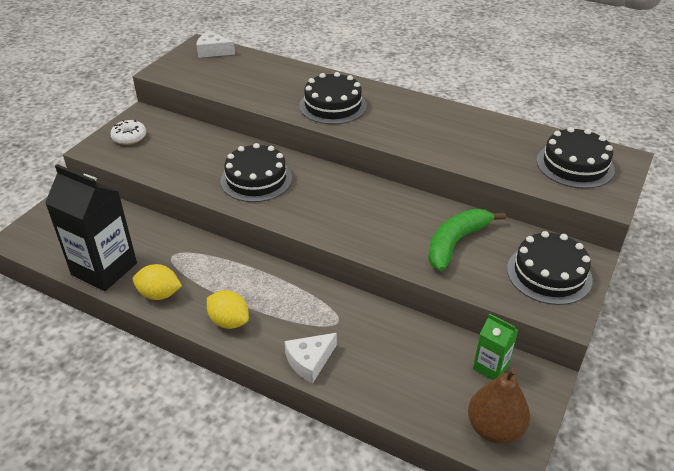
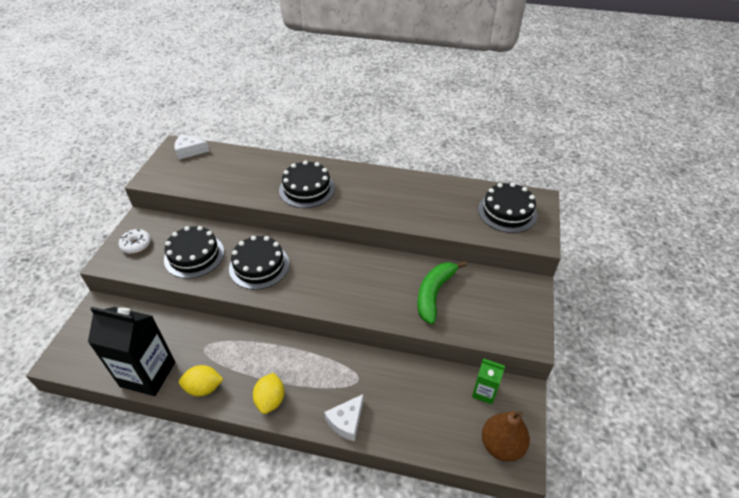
camera: 15 degrees left, 5 degrees up
(229, 321) = (270, 400): yellow lemon -> yellow lemon turned 75 degrees clockwise
(549, 274) = (509, 307): black cake -> black cake (194, 255)

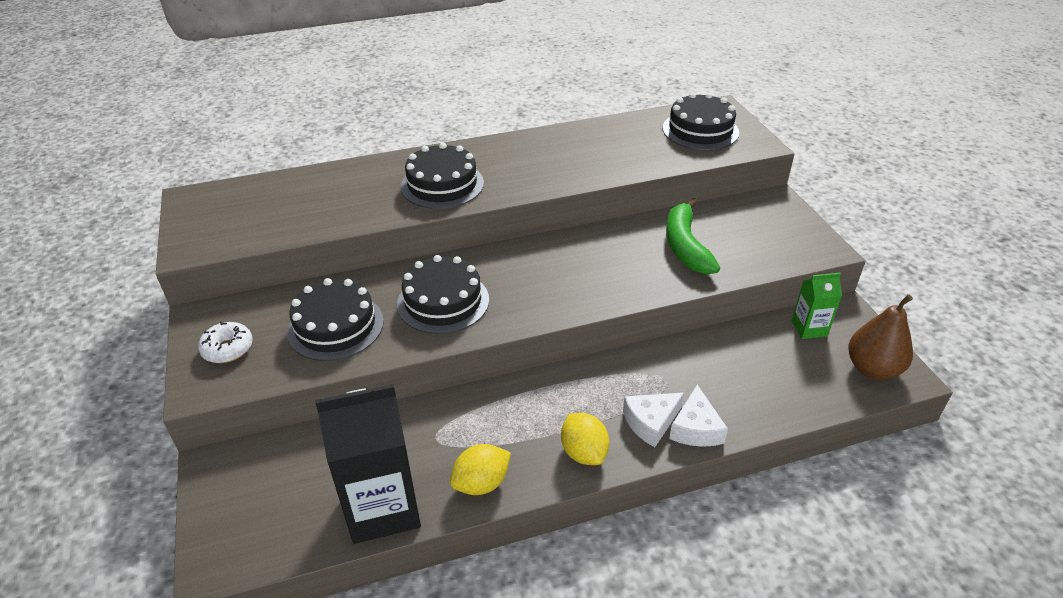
camera: 30 degrees left, 5 degrees down
(189, 151) = (220, 197): white cheese -> white cheese (651, 422)

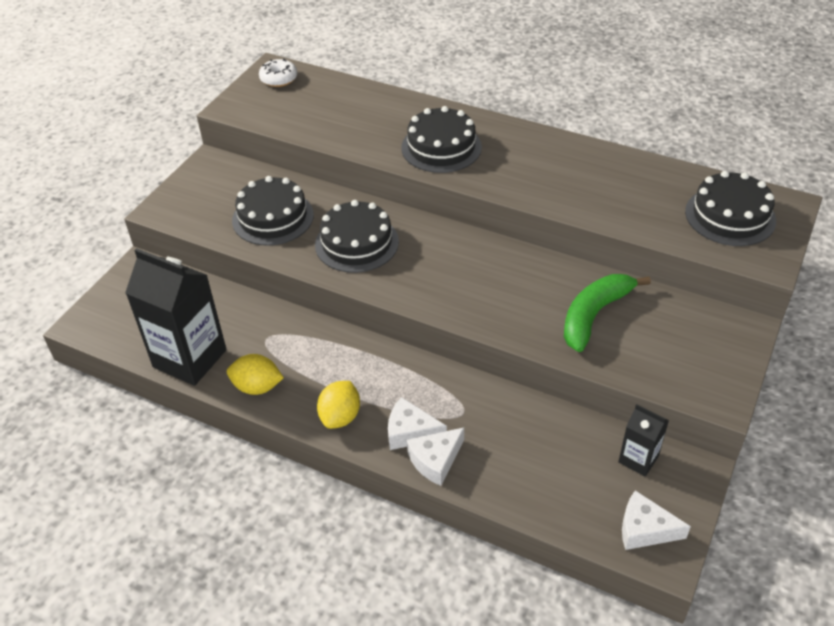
camera: 45 degrees right, 5 degrees up
(228, 349) = (200, 193): white donut -> white donut (279, 79)
(809, 328) = (638, 459): green carton -> black carton
(872, 369) = (644, 529): brown pear -> white cheese

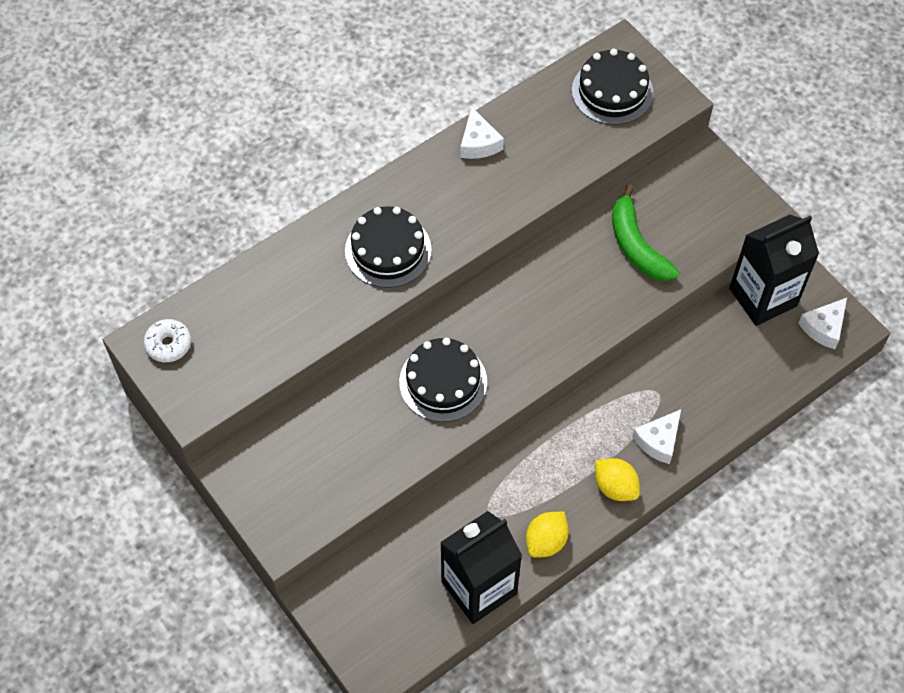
camera: 65 degrees left, 15 degrees up
(273, 217) = (361, 440): black cake -> none
(435, 460) = (696, 435): white cheese -> white cheese (478, 143)
(638, 459) = (763, 297): black carton -> black carton, size x1.96

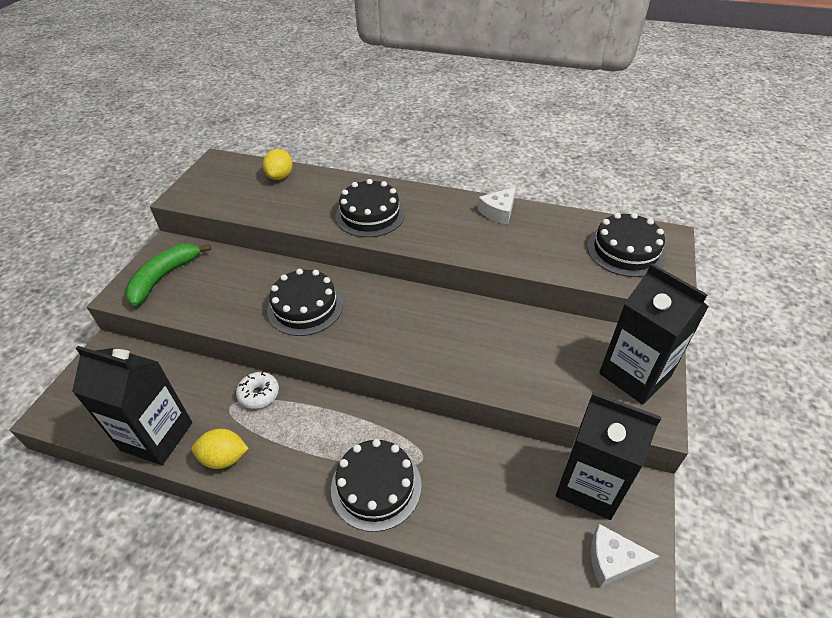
camera: 55 degrees right, 15 degrees down
(168, 344) = (222, 169): white donut -> white donut (259, 394)
(615, 487) = (307, 479): yellow lemon -> yellow lemon (280, 176)
(636, 245) = (526, 352): green banana -> green banana (164, 277)
(658, 441) = (376, 486): white cheese -> black cake
(716, 191) = (634, 375): none -> black carton

